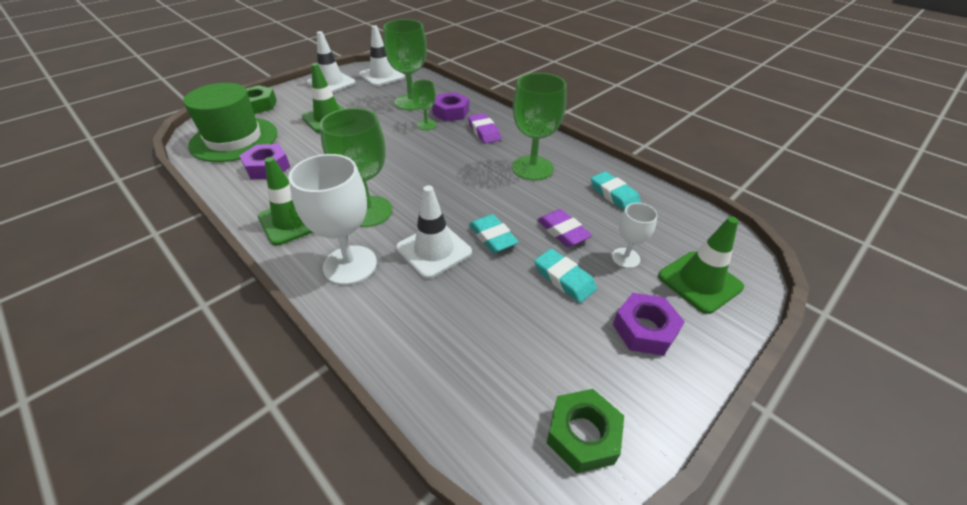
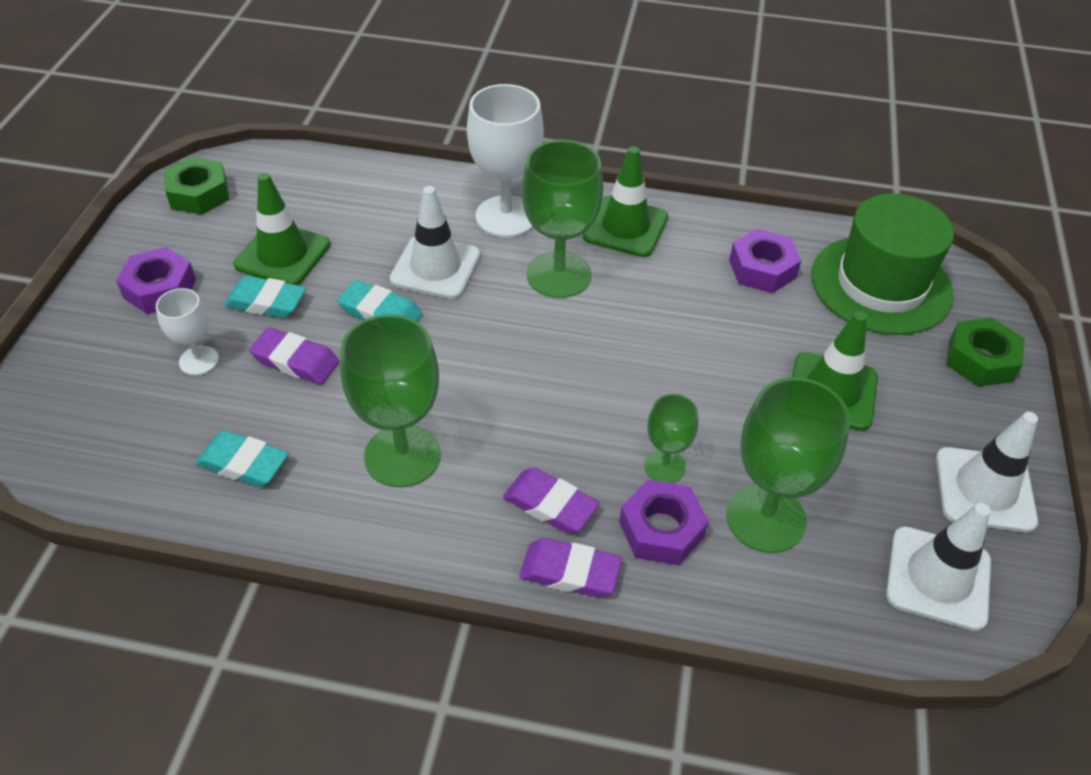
camera: 145 degrees right, 5 degrees up
(496, 115) = (570, 572): none -> purple eraser
(699, 281) = (97, 370): green traffic cone -> green traffic cone (282, 255)

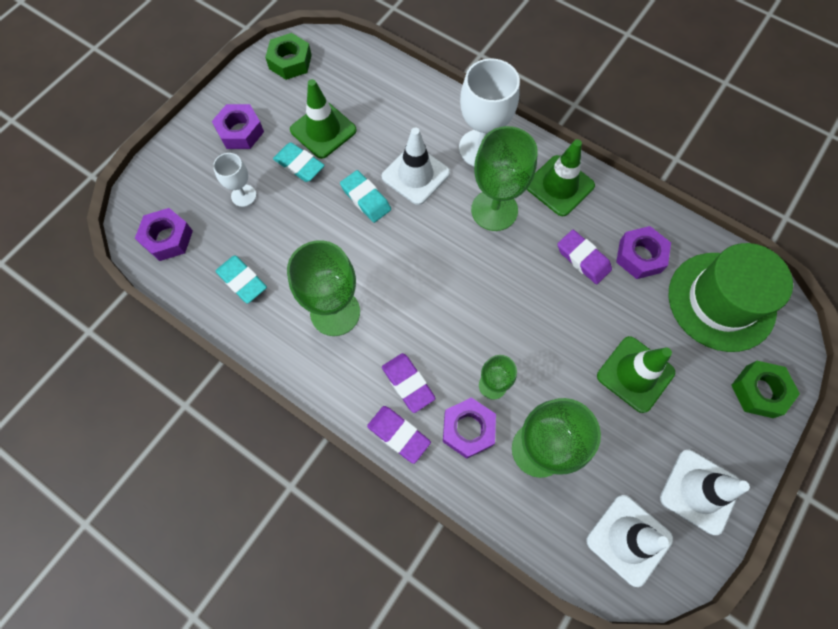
camera: 25 degrees right, 20 degrees up
(99, 448) = (167, 238): none -> purple nut
(296, 361) = (300, 217): purple eraser -> purple eraser (583, 259)

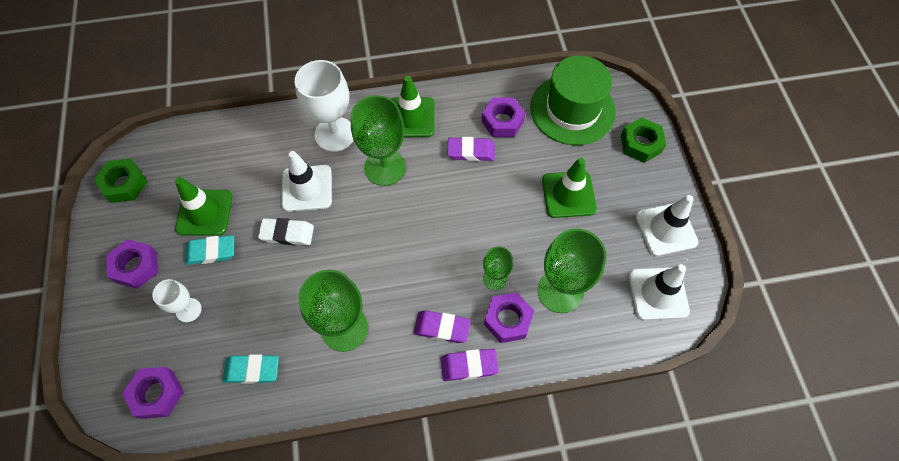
camera: 45 degrees left, 5 degrees down
(366, 199) = (287, 234): turquoise eraser -> white eraser

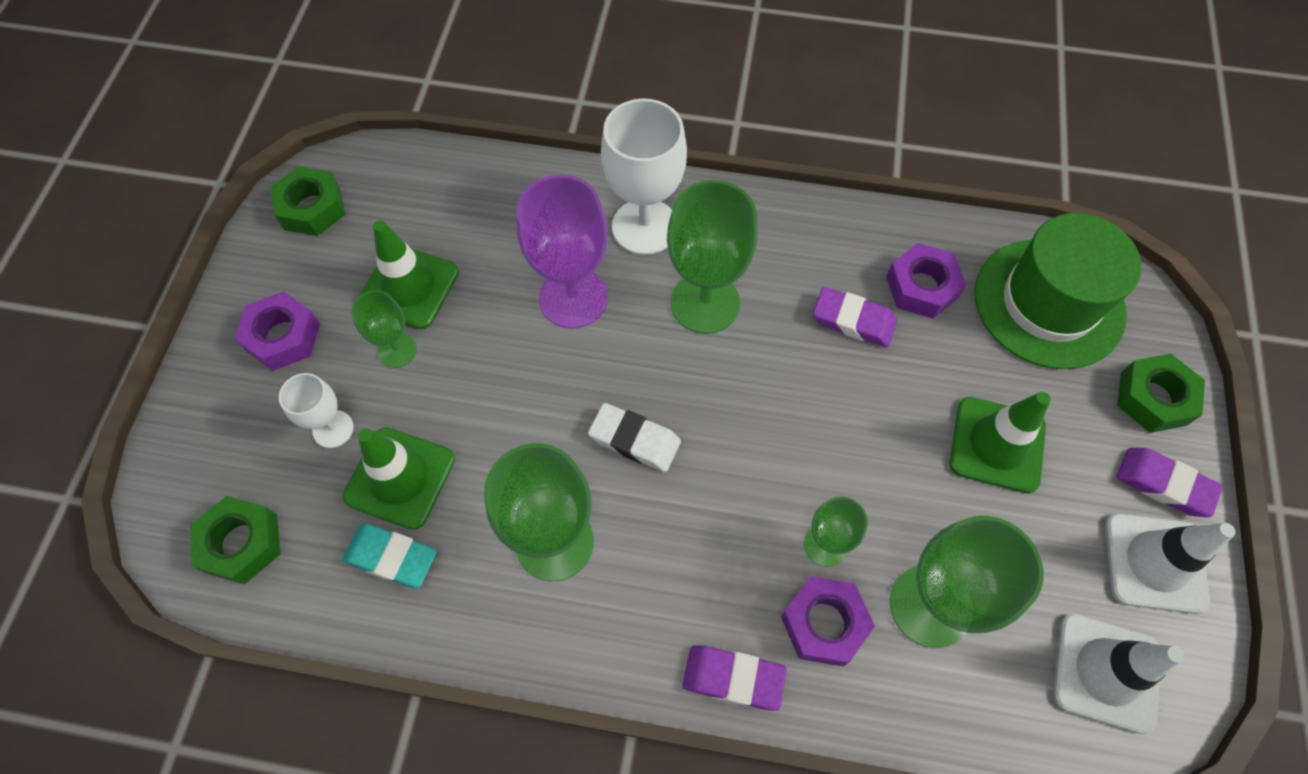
camera: 20 degrees right, 0 degrees up
(157, 394) = (241, 543): purple nut -> green nut
(211, 252) = (397, 350): turquoise eraser -> green goblet
(287, 234) = (519, 360): white eraser -> white eraser (634, 440)
(307, 188) = (573, 298): white traffic cone -> purple goblet
(411, 117) = (773, 236): green traffic cone -> green traffic cone (400, 478)
(442, 328) = (709, 597): purple eraser -> purple eraser (1164, 484)

